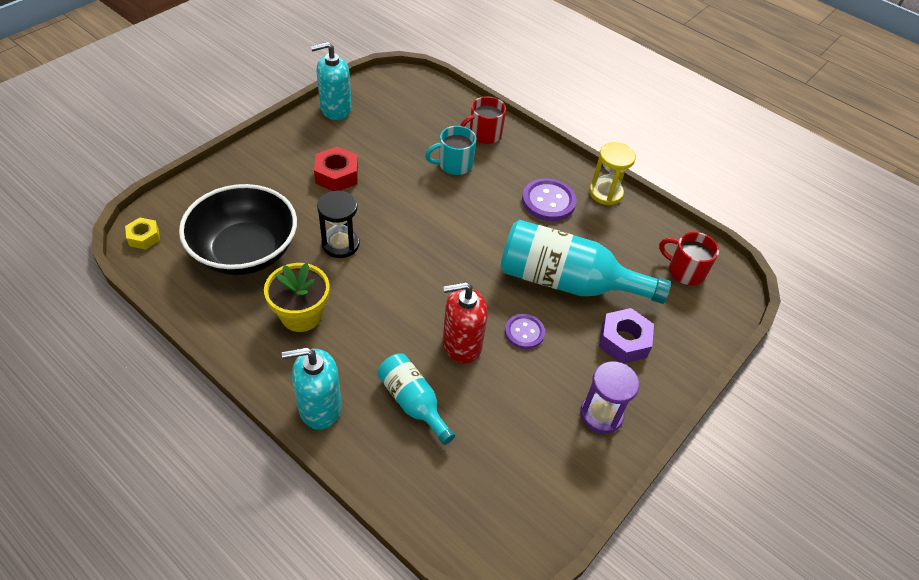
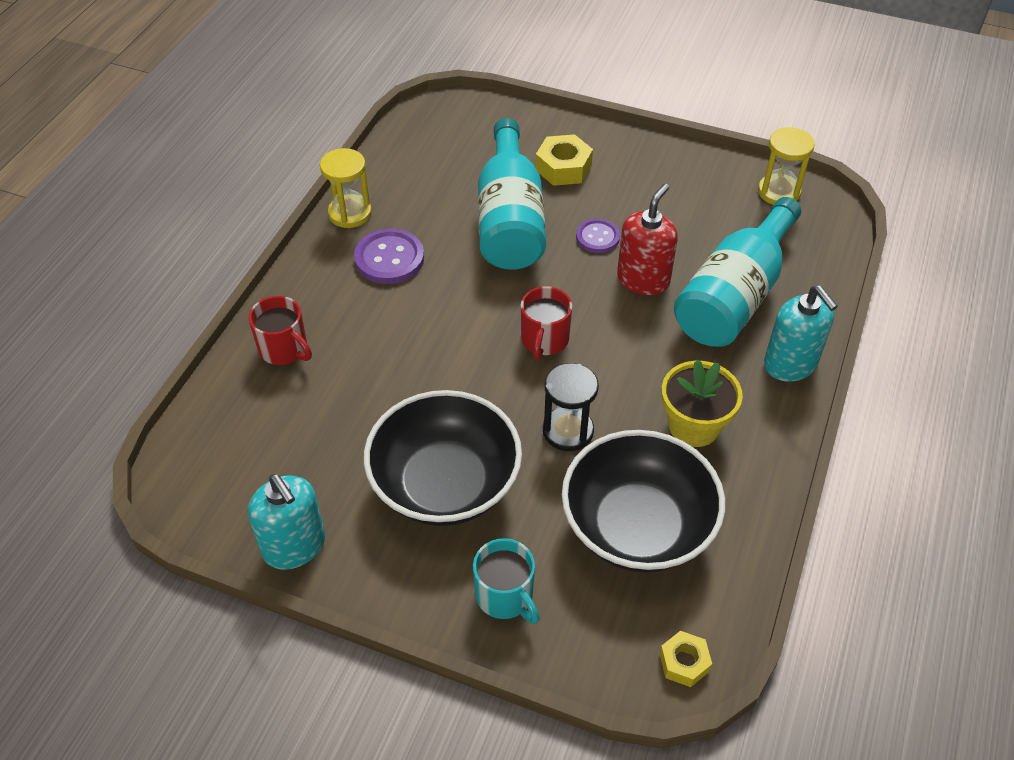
camera: 105 degrees left, 0 degrees up
(337, 175) = (445, 484): red nut -> black bowl
(413, 402) = (734, 296): turquoise bottle -> turquoise bottle, size x1.81
(454, 164) = (362, 363): turquoise mug -> turquoise mug (505, 596)
(461, 344) = (643, 279): red soap dispenser -> red soap dispenser turned 120 degrees counterclockwise
(534, 512) = (779, 192): none -> yellow hourglass
(601, 414) = (656, 169): purple hourglass -> none
(624, 341) = (563, 167): purple nut -> yellow nut
(685, 271) = (444, 139): red mug -> red mug (544, 340)

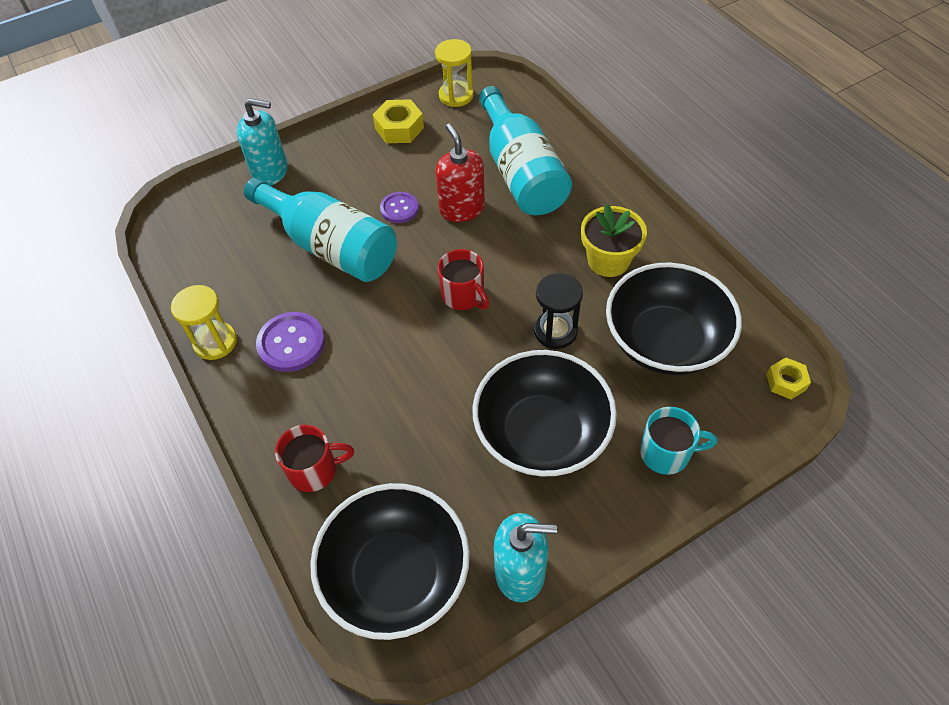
camera: 50 degrees left, 5 degrees up
(231, 460) = (396, 575): none -> black bowl
(563, 167) = (314, 186): yellow nut -> yellow nut (399, 128)
(790, 364) = (600, 182): turquoise soap dispenser -> turquoise soap dispenser (270, 171)

